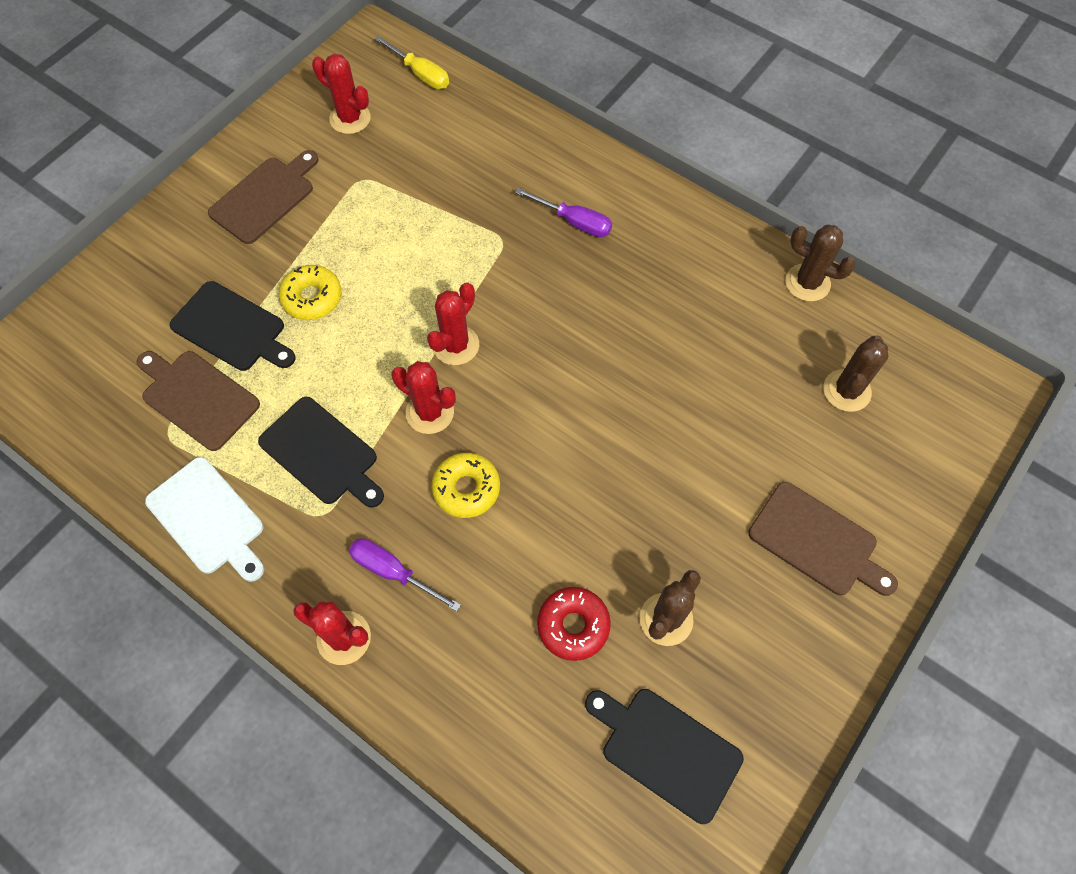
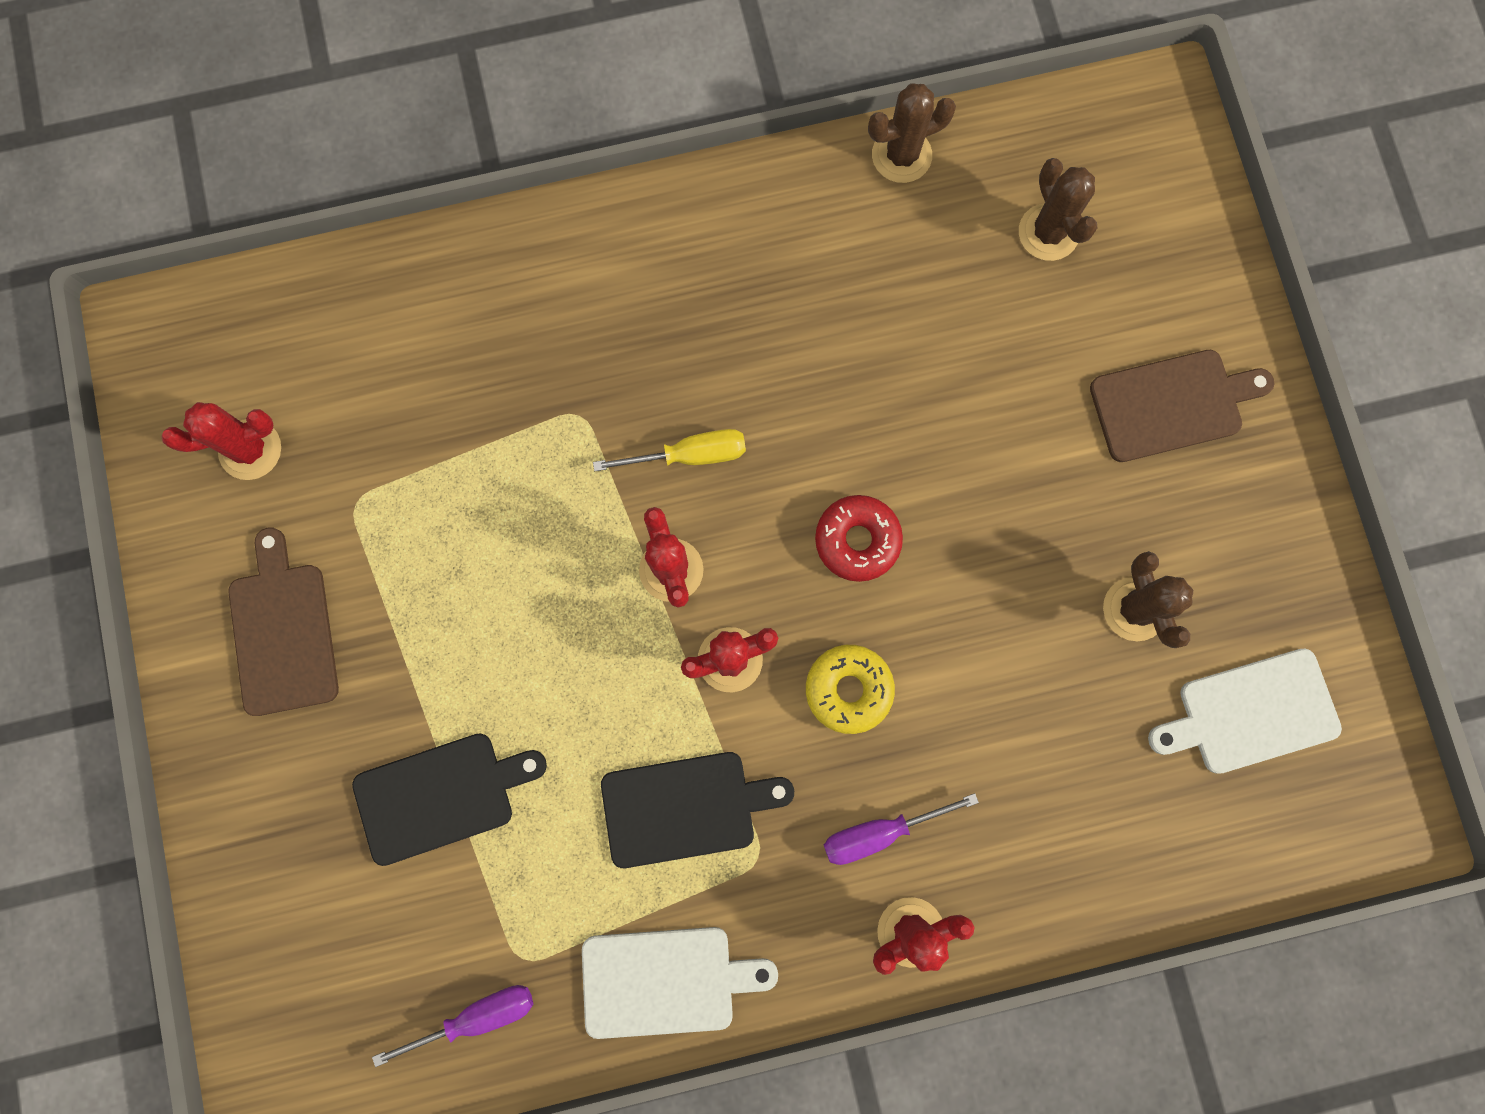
camera: 50 degrees left, 15 degrees up
(197, 397) = (501, 895): brown cutting board -> none
(312, 298) = (476, 678): yellow donut -> none
(420, 74) = (255, 317): yellow screwdriver -> yellow screwdriver (689, 455)
(573, 625) = (1072, 700): red donut -> red donut (857, 540)
(574, 222) = (622, 320): purple screwdriver -> purple screwdriver (476, 1016)
(666, 750) = (1251, 713): black cutting board -> white cutting board

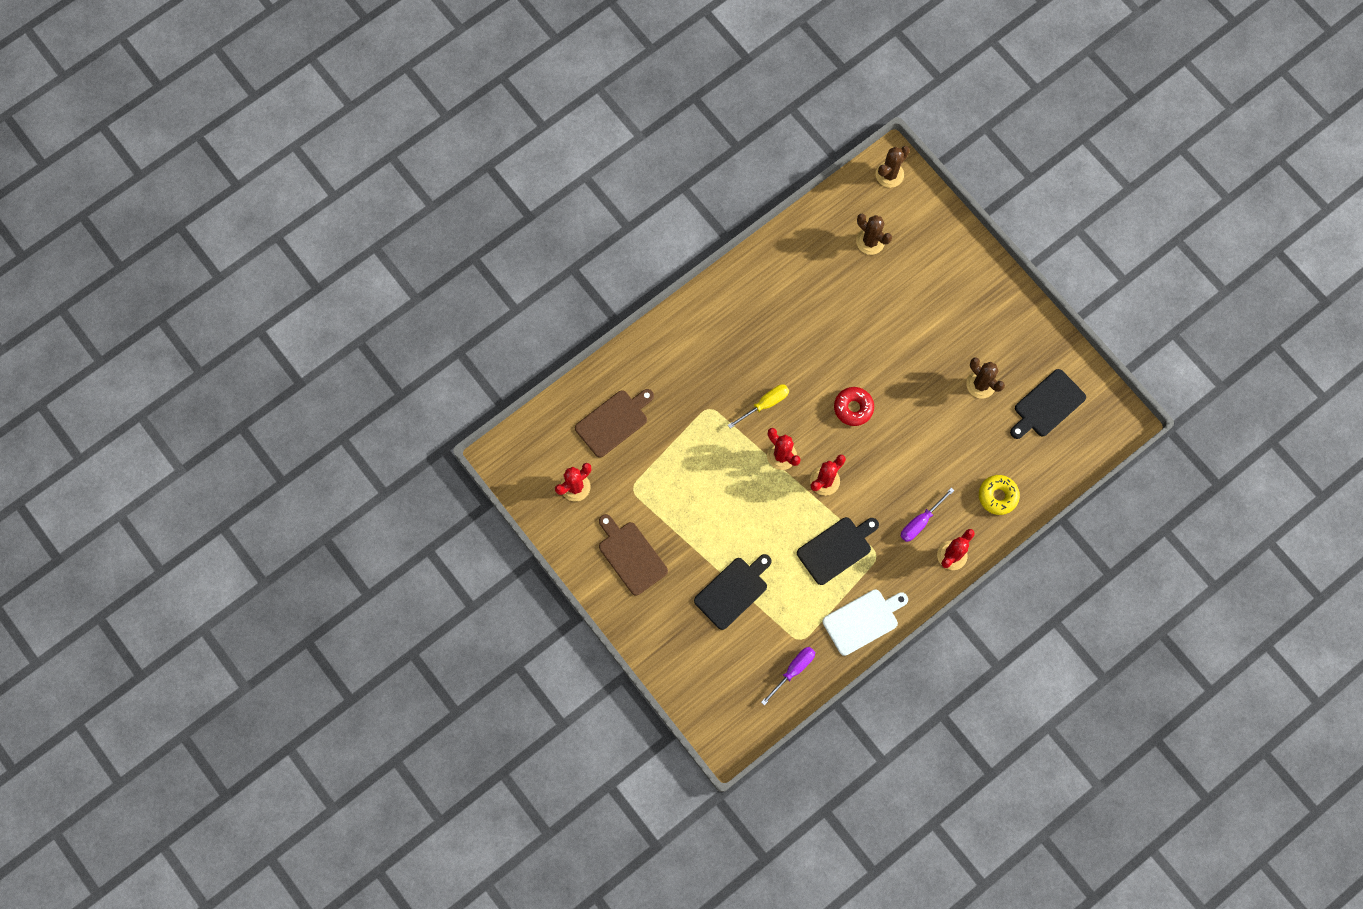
camera: 25 degrees left, 5 degrees down
(848, 689) = (879, 471): yellow donut -> yellow donut (997, 496)
(901, 155) = (791, 235): brown cactus -> brown cactus (889, 174)
(1172, 404) = (956, 292): brown cutting board -> brown cutting board (614, 421)
(1251, 713) = (1047, 405): white cutting board -> black cutting board

